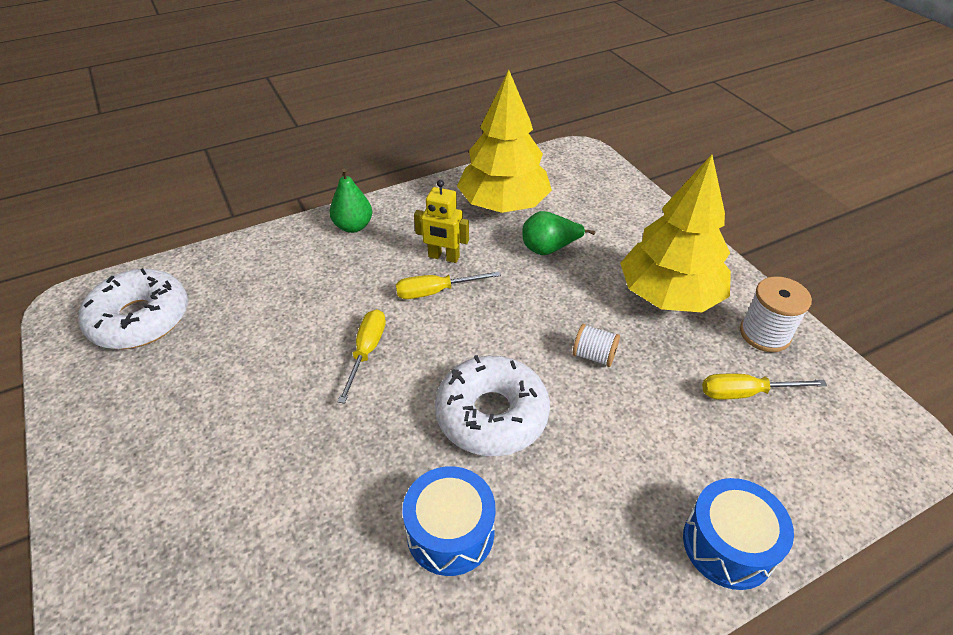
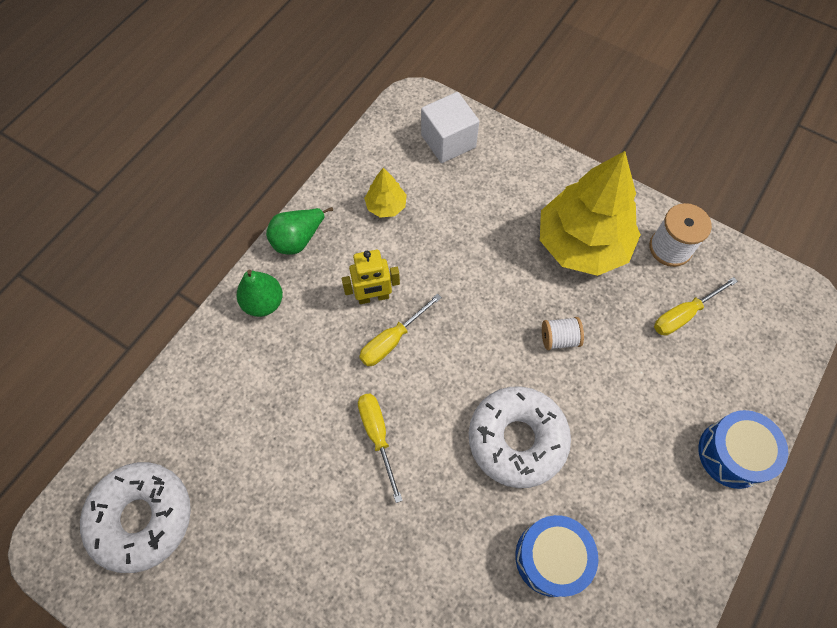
camera: 30 degrees left, 20 degrees up
(503, 204) = (386, 206): yellow tree -> yellow tree, size x0.44
(549, 249) = (458, 240): green pear -> green pear (298, 240)
(590, 184) = (448, 141): none -> white cube

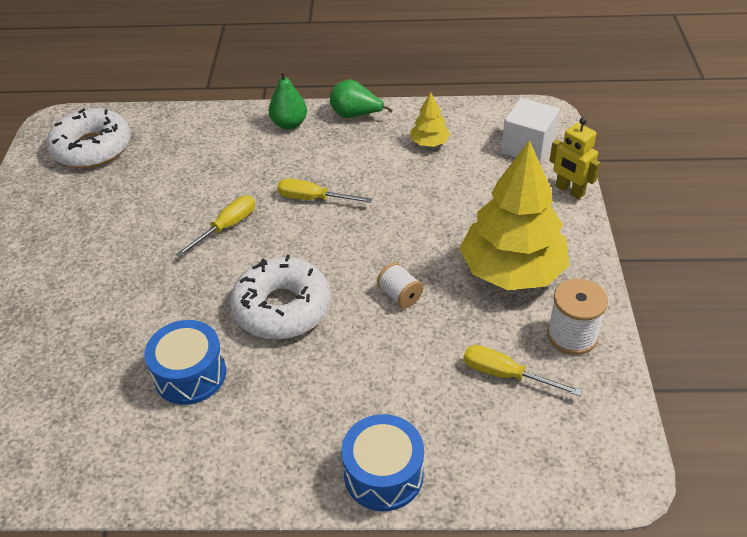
camera: 60 degrees right, 20 degrees down
(373, 297) = (342, 173): yellow robot -> yellow robot (569, 191)

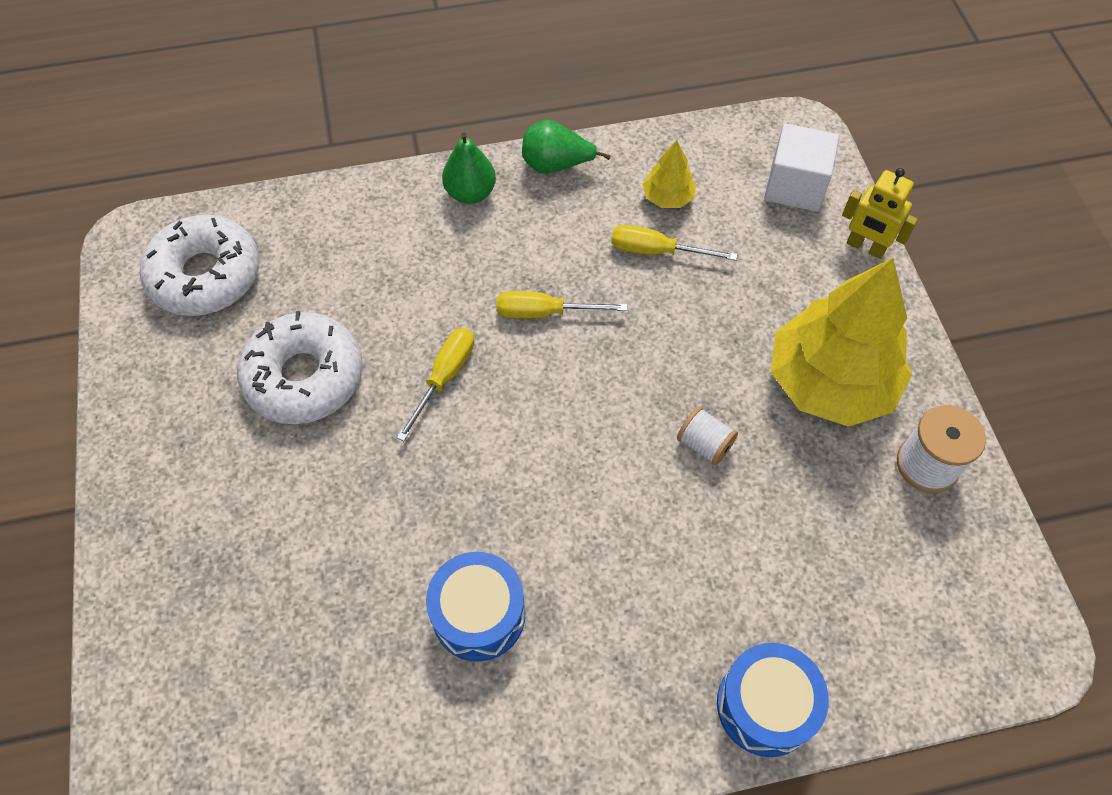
camera: 15 degrees left, 15 degrees up
(282, 308) = (562, 491): white donut -> white donut (304, 377)
(505, 375) = (866, 536): yellow screwdriver -> yellow screwdriver (656, 251)

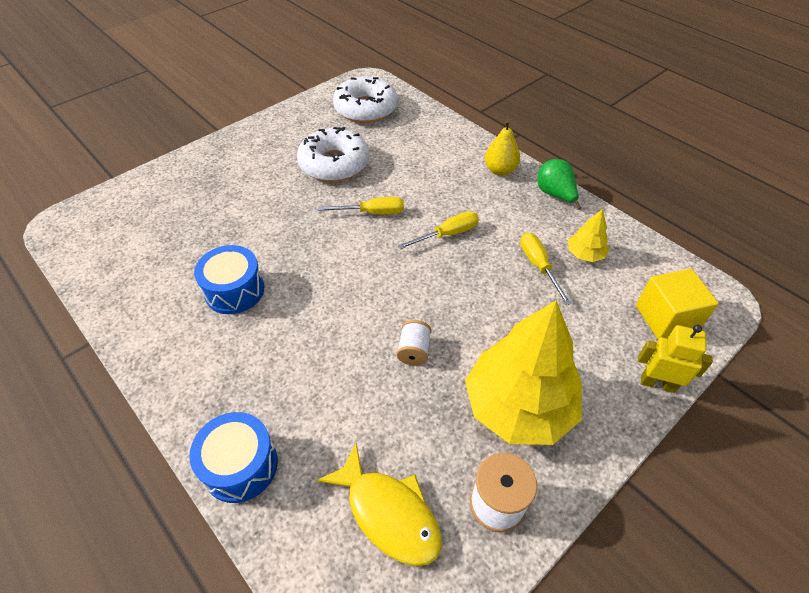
camera: 60 degrees right, 10 degrees down
(470, 193) = (500, 170): green pear -> yellow pear
(544, 312) = (448, 234): yellow screwdriver -> yellow screwdriver turned 90 degrees clockwise
(795, 186) = (666, 318): white cube -> yellow cube
(865, 247) = (657, 383): yellow robot -> yellow robot turned 105 degrees clockwise
(893, 571) = (388, 513): none -> yellow fish

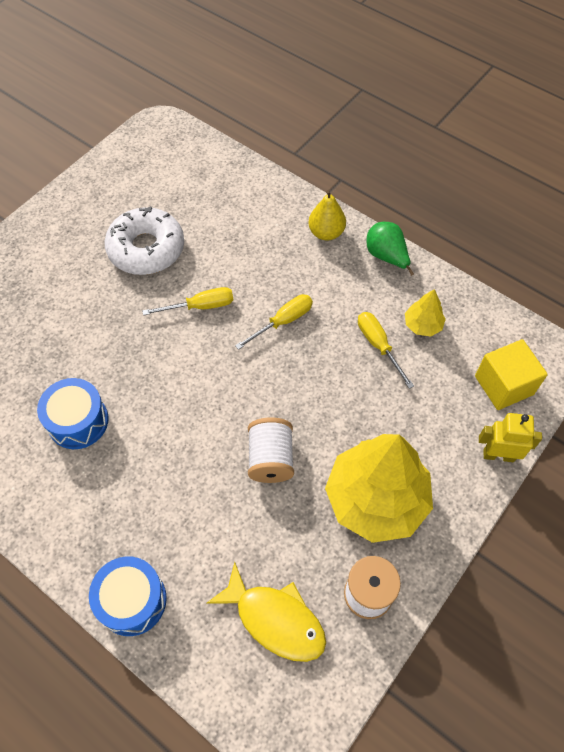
camera: 10 degrees left, 10 degrees up
(366, 108) = (166, 167): white donut -> none
(414, 351) = (271, 459): white spool -> white spool, size x1.53

